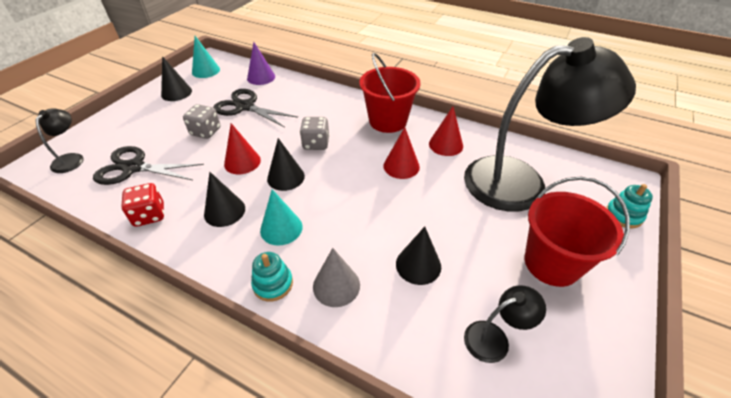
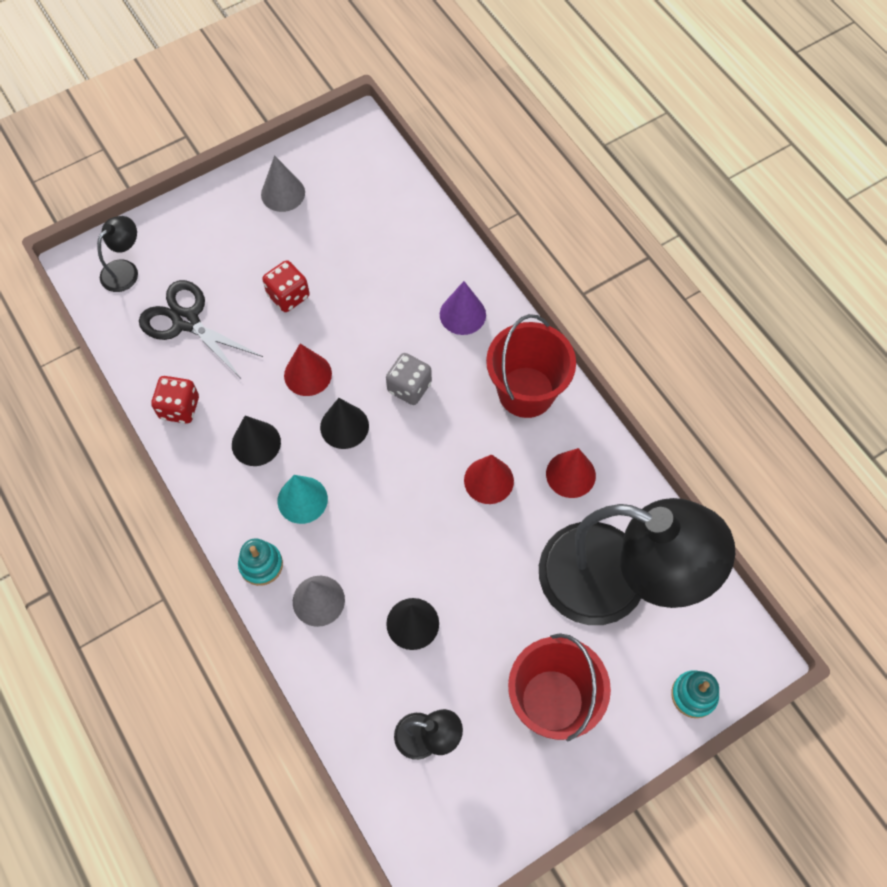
camera: 30 degrees right, 20 degrees up
(176, 93) = (283, 193): black cone -> grey cone
(206, 71) = (340, 158): turquoise cone -> none
(206, 132) = (288, 296): grey dice -> red dice
(245, 107) = (357, 268): black scissors -> none
(261, 77) = (408, 211): purple cone -> purple cone (462, 314)

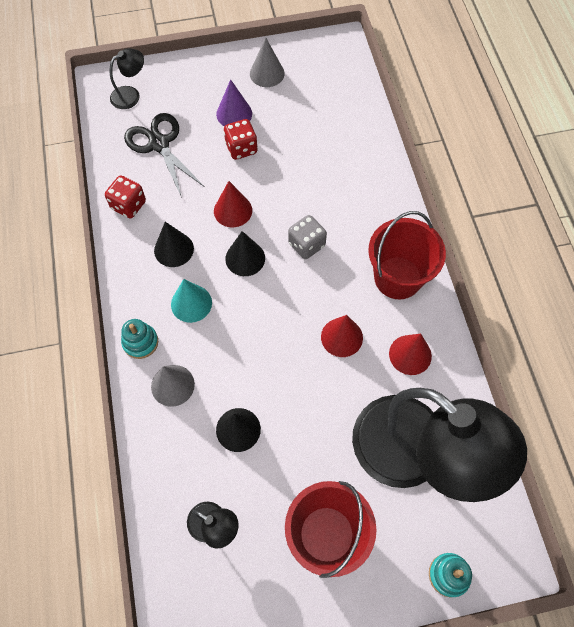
camera: 20 degrees right, 0 degrees up
(462, 314) = (369, 202): purple cone -> purple cone (234, 114)

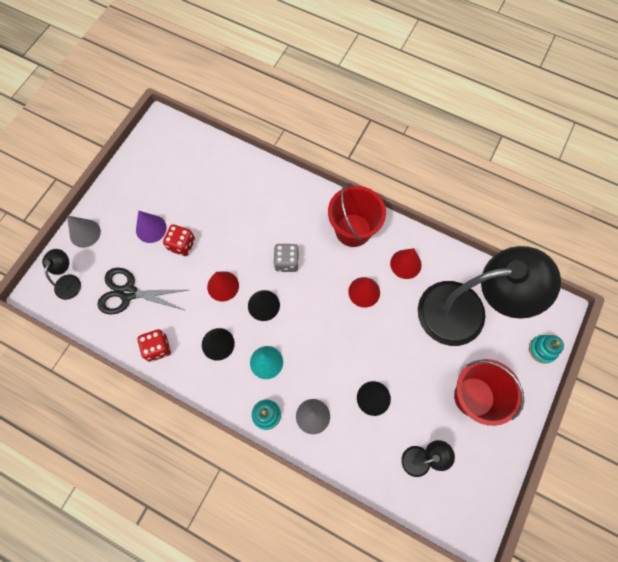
camera: 50 degrees left, 5 degrees up
(267, 73) = (139, 184): grey cone -> grey cone (85, 233)

